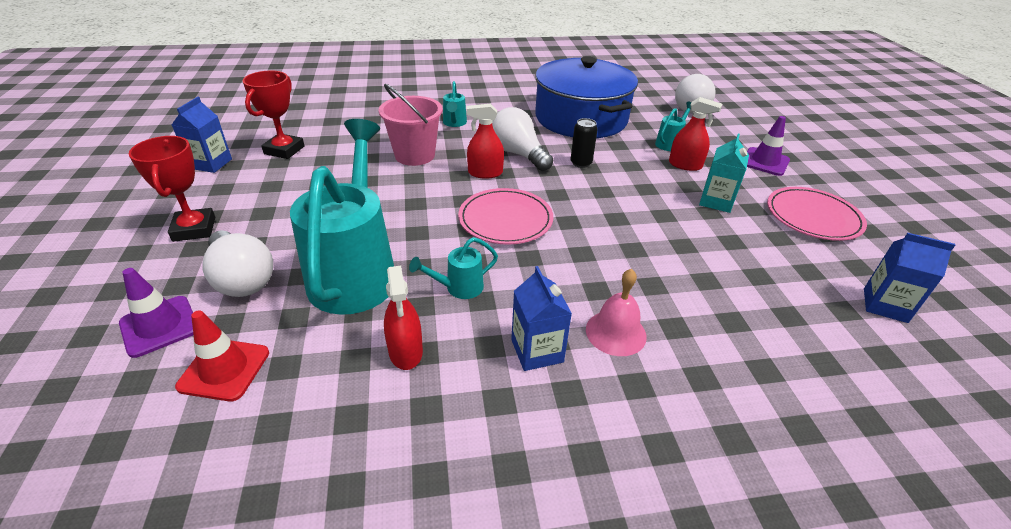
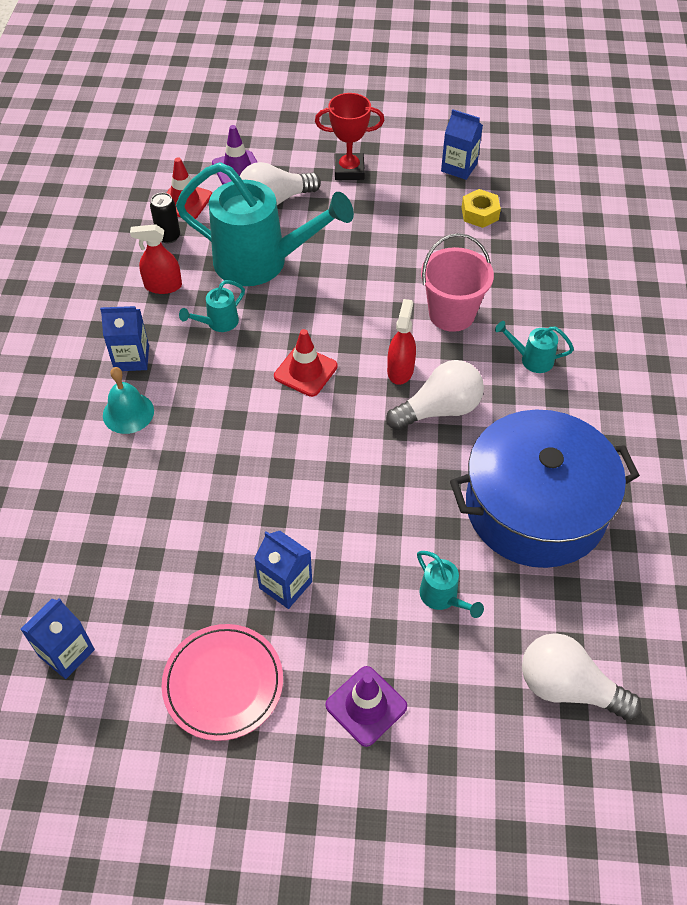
camera: 105 degrees right, 15 degrees up
(284, 150) = (480, 213): red trophy -> yellow nut
(459, 288) = (218, 323): turquoise watering can -> turquoise watering can turned 120 degrees counterclockwise
(505, 220) = (305, 371): pink plate -> red traffic cone
(581, 163) = (405, 469): black can -> black can (168, 236)
(616, 332) = (128, 413): pink bell -> turquoise bell
(685, 165) = (378, 589): red spray bottle -> none
(716, 201) = (285, 585): turquoise carton -> blue carton

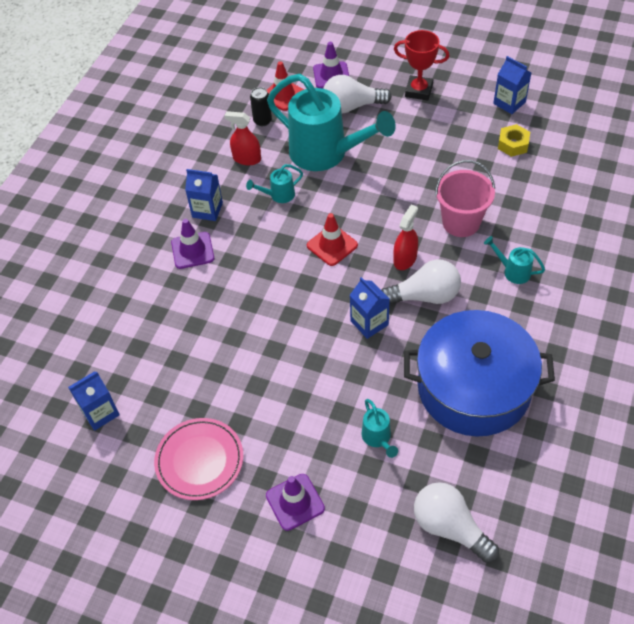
camera: 20 degrees right, 0 degrees up
(128, 413) = (192, 250): turquoise bell -> purple traffic cone
(285, 585) = (265, 401): blue carton -> blue carton (369, 323)

